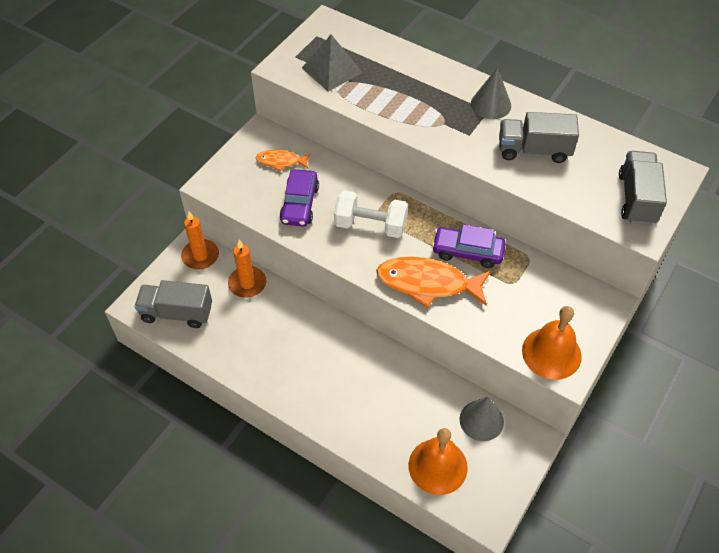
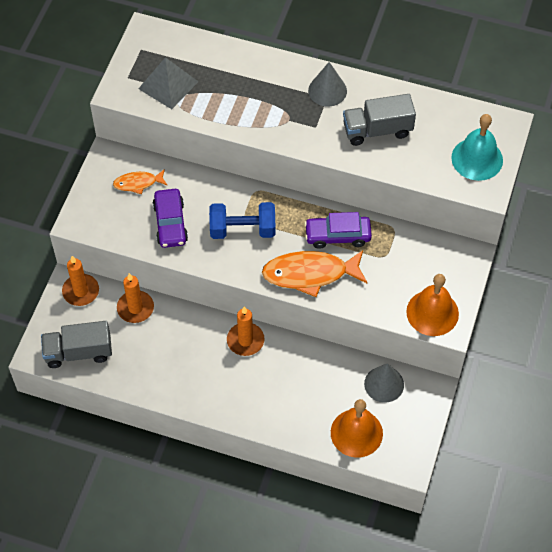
camera: 15 degrees left, 5 degrees up
(347, 340) = (245, 340): none -> orange candle
(370, 225) = (242, 229): white dumbbell -> blue dumbbell
(637, 199) = (477, 159): grey truck -> turquoise bell

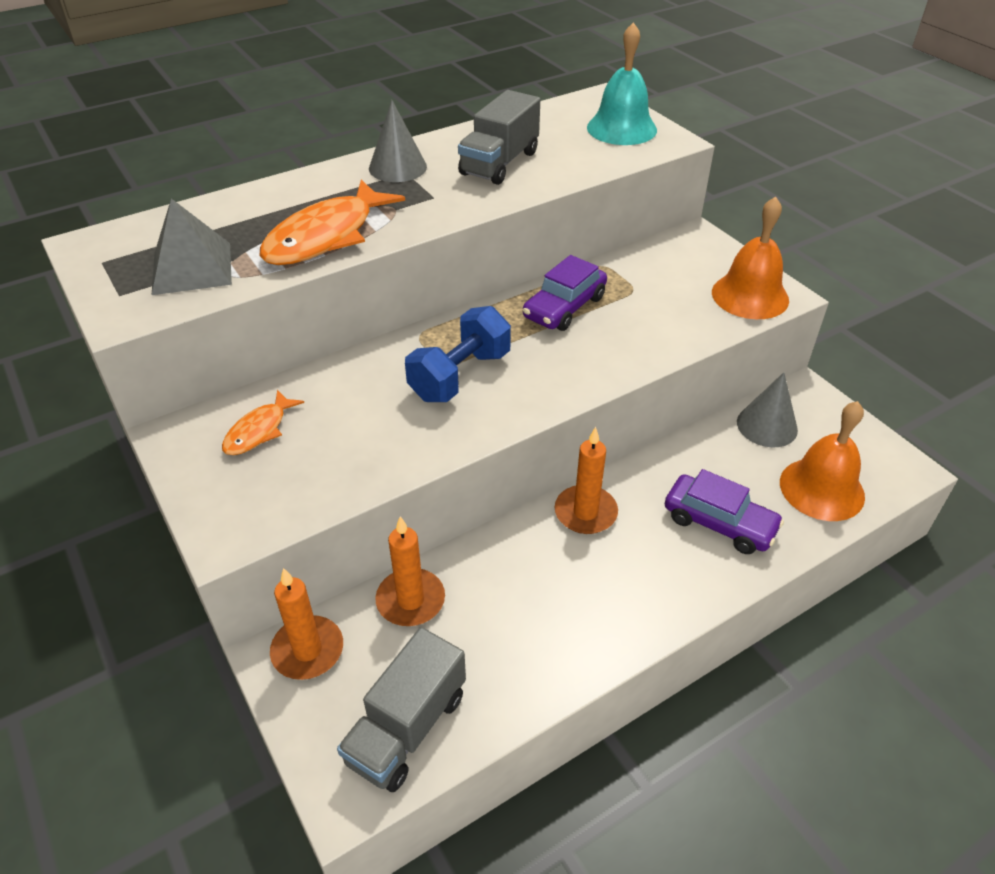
camera: 50 degrees left, 15 degrees down
(170, 223) = (363, 436): purple car -> purple car (719, 523)
(310, 274) = (594, 356): orange fish -> orange fish (326, 236)

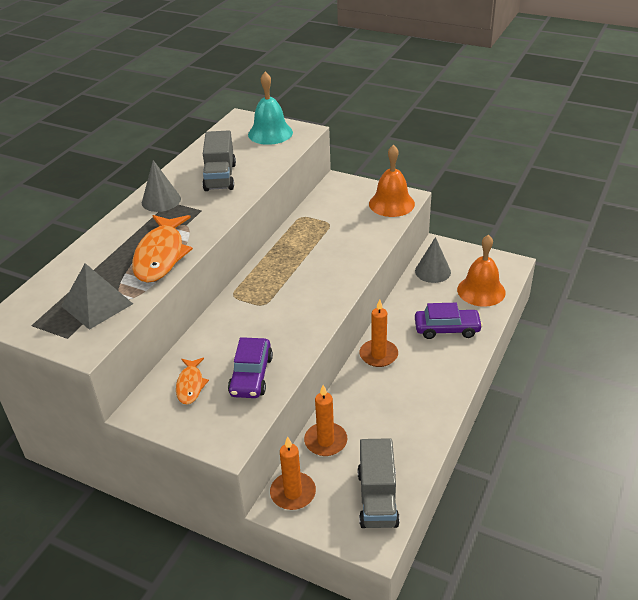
camera: 30 degrees left, 5 degrees down
(460, 376) = (277, 307): blue dumbbell -> none
(564, 307) = (301, 247): purple car -> purple car (251, 375)

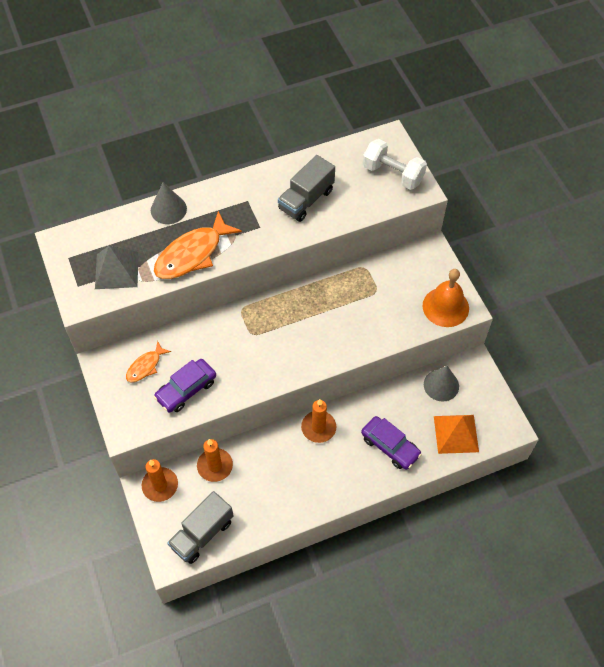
camera: 40 degrees right, 20 degrees up
(161, 200) = (243, 195): grey cone -> grey cone (168, 209)
(270, 133) = (393, 174): turquoise bell -> white dumbbell
(481, 291) = (456, 433): orange bell -> orange pyramid

